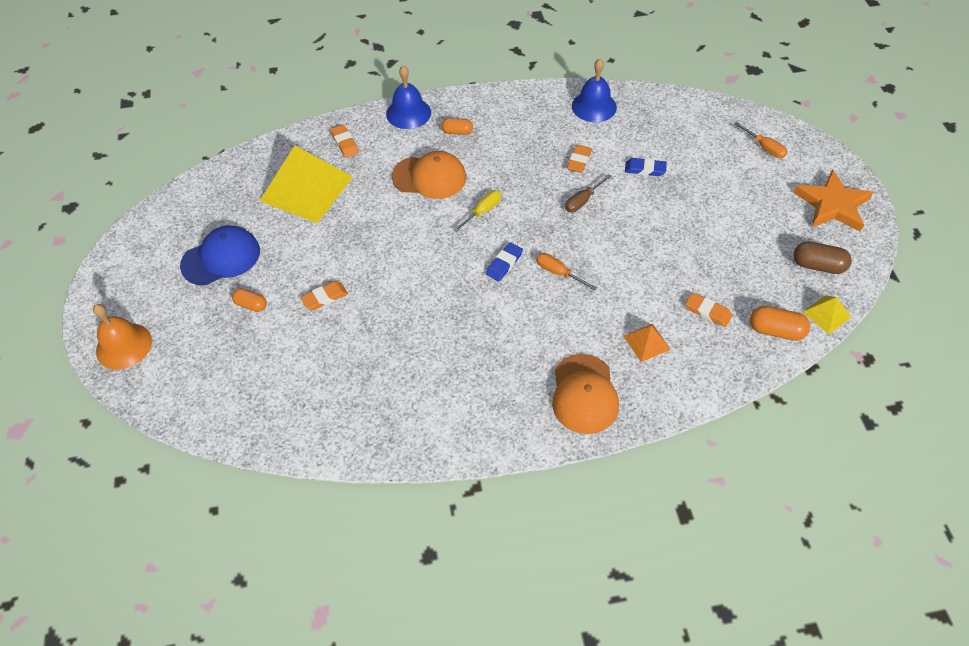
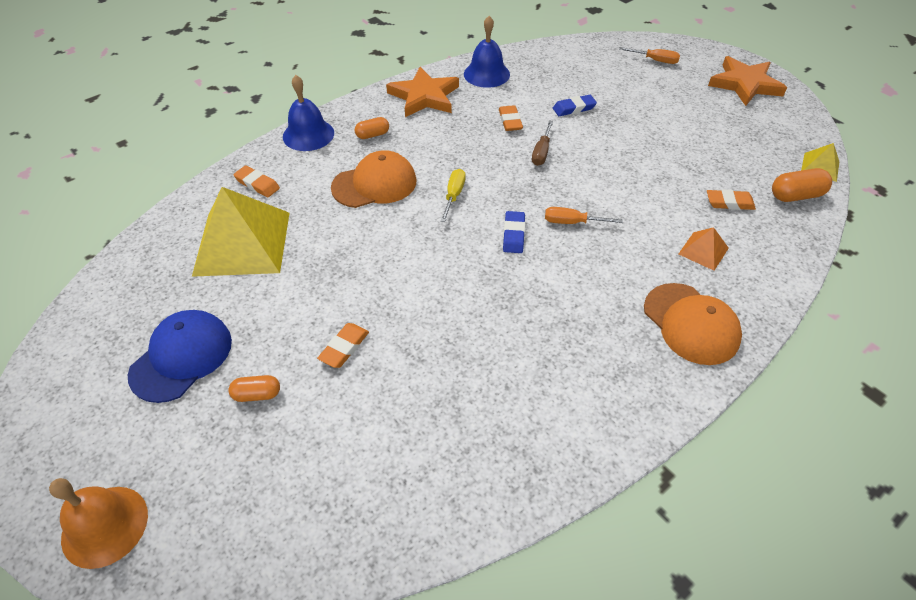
camera: 30 degrees left, 5 degrees down
(524, 110) = (424, 96): none -> orange star
(818, 266) = (778, 132): brown capsule -> none

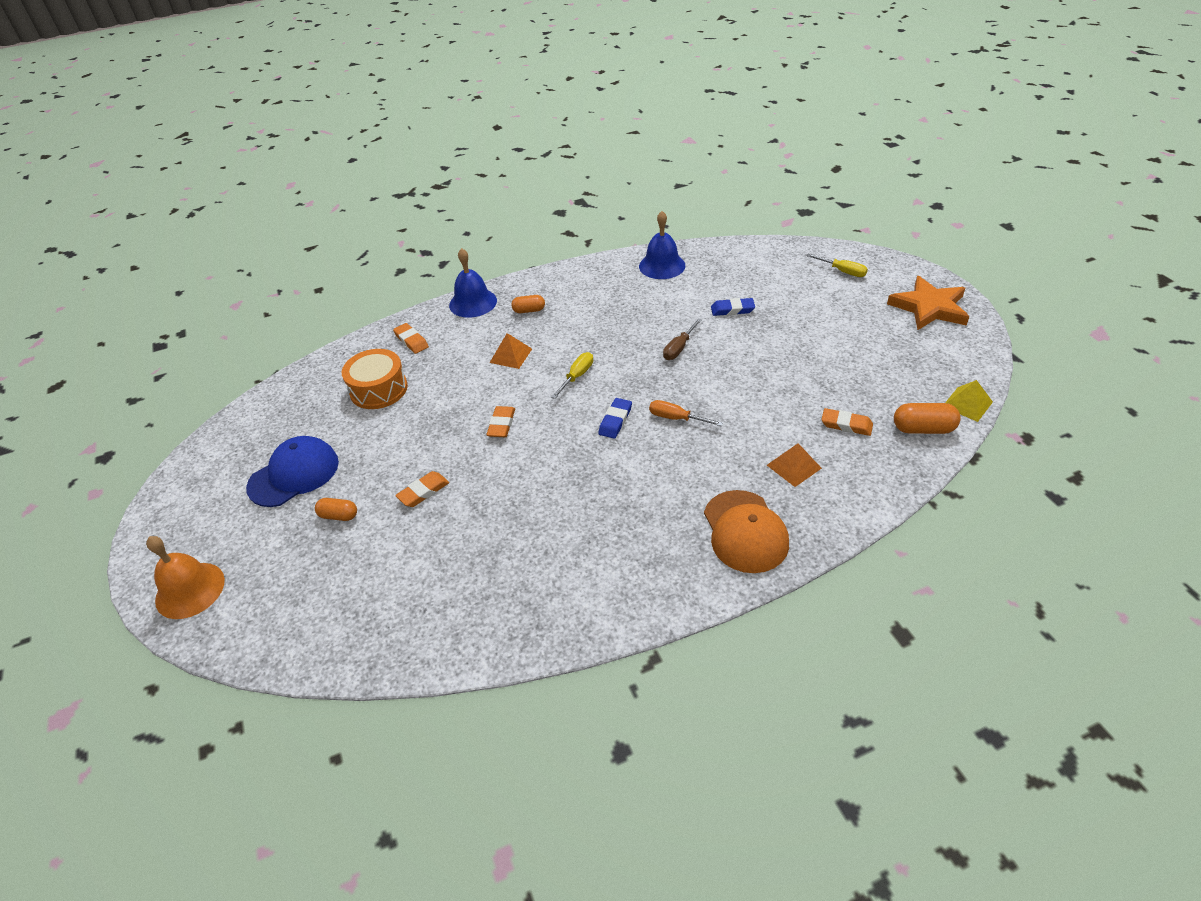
camera: 20 degrees right, 5 degrees down
(242, 243) = (378, 389): yellow pyramid -> orange drum
(374, 184) = (511, 355): orange cap -> orange pyramid
(424, 96) = (592, 280): orange star -> none
(510, 121) = (663, 314): orange eraser -> orange eraser (501, 424)
(655, 60) = (843, 271): orange screwdriver -> yellow screwdriver

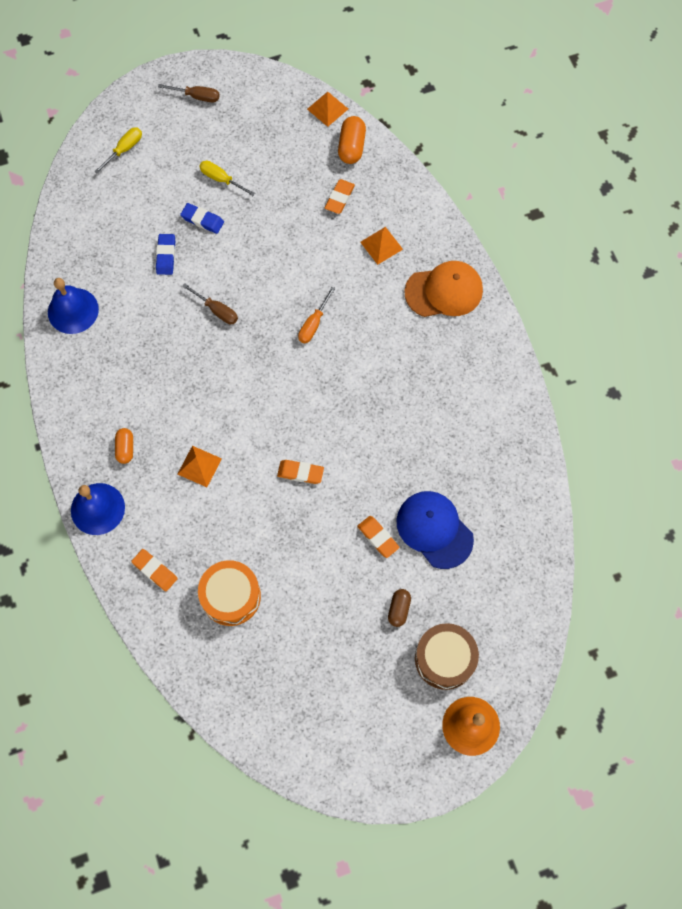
camera: 90 degrees left, 25 degrees up
(273, 561) = (445, 659): none -> brown drum
(294, 474) = (343, 661): blue cap -> blue cap (434, 530)
(339, 515) = (399, 609): orange capsule -> brown capsule
(411, 341) = (155, 570): orange eraser -> orange eraser turned 75 degrees clockwise
(577, 376) = (242, 404): yellow screwdriver -> yellow screwdriver (221, 179)
(615, 420) = (309, 374): blue eraser -> blue eraser (202, 220)
(929, 307) = (197, 96): orange star -> brown screwdriver
(967, 404) = (327, 109): yellow pyramid -> orange pyramid

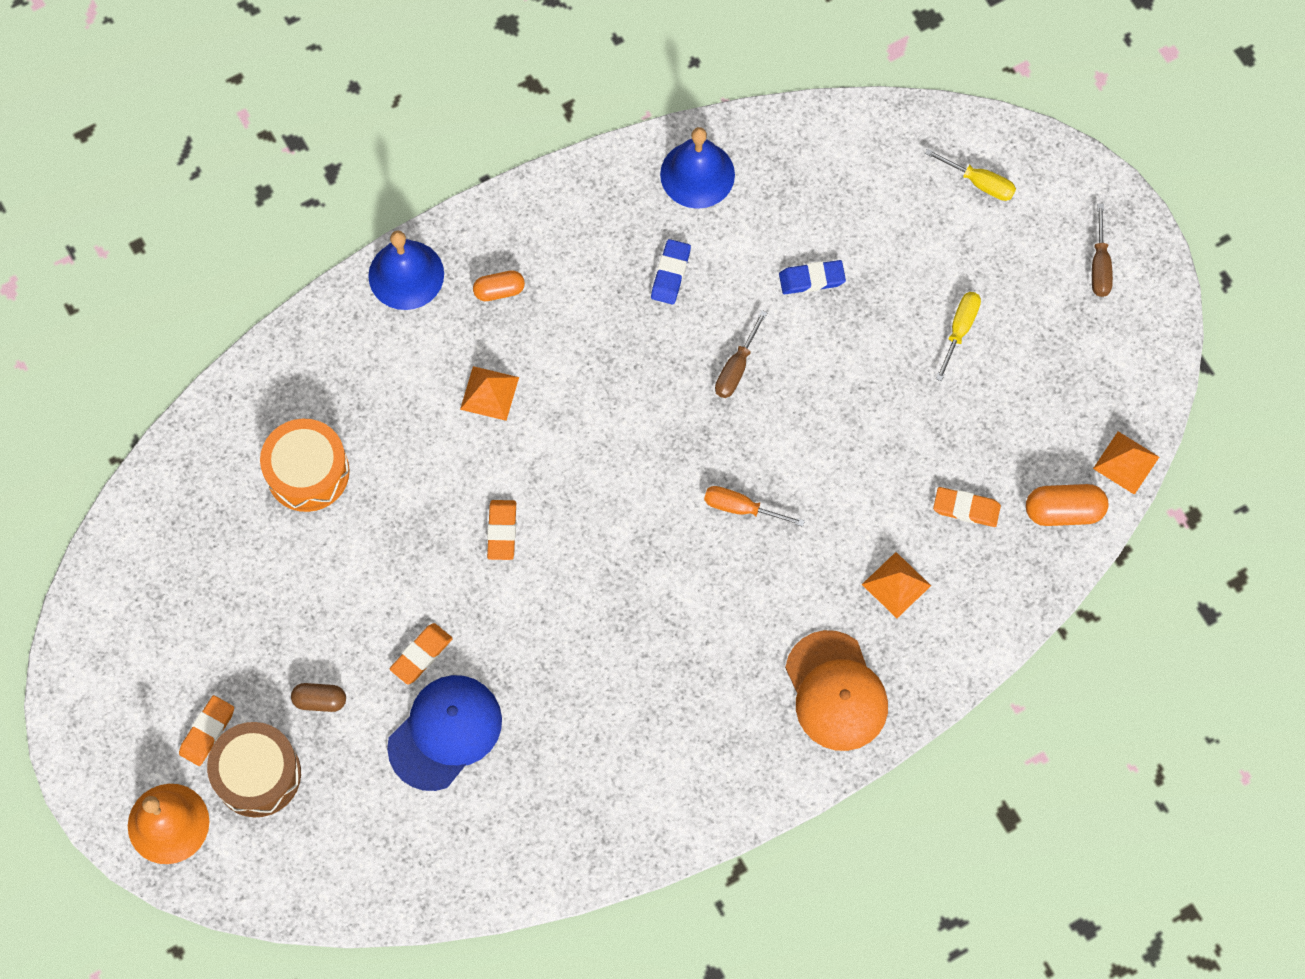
camera: 80 degrees right, 0 degrees up
(155, 570) = (329, 367): orange eraser -> orange eraser (207, 732)
(202, 220) = (883, 317): blue eraser -> blue eraser (670, 274)

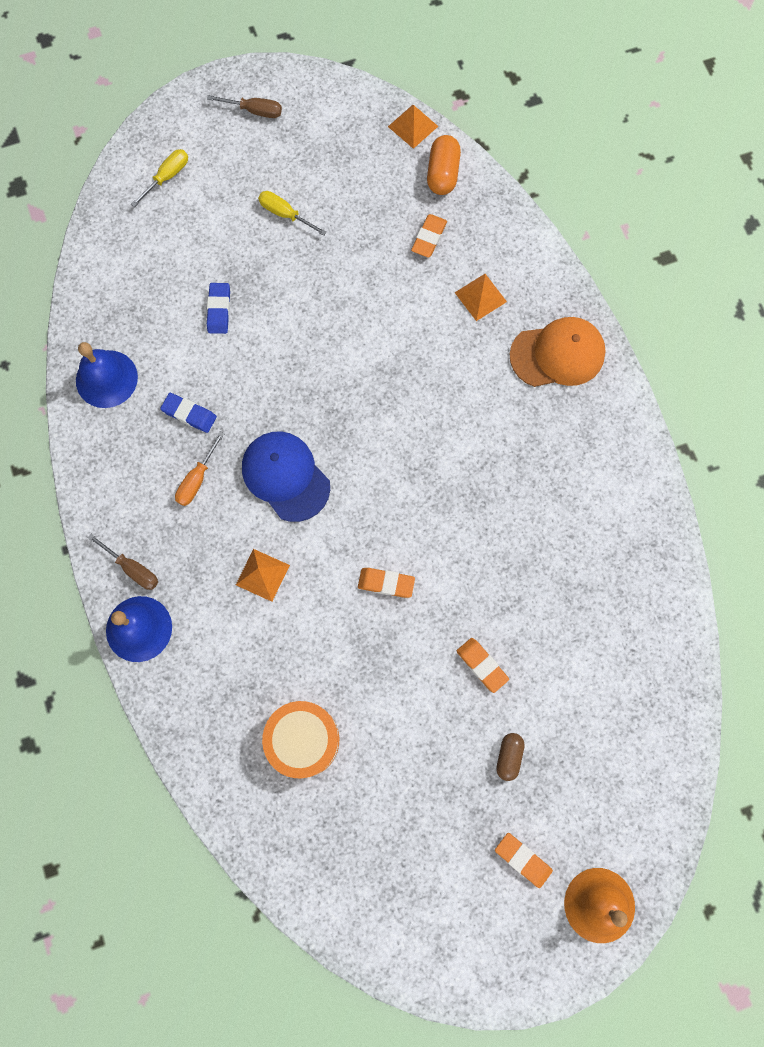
camera: 80 degrees left, 5 degrees up
(257, 774) = (566, 819): brown drum -> none
(445, 732) = (550, 655): blue cap -> blue cap (285, 476)
(499, 291) = (172, 552): orange capsule -> none
(736, 368) = (282, 379): brown screwdriver -> brown screwdriver (133, 569)
(740, 508) = (399, 396): orange screwdriver -> orange screwdriver (197, 480)

